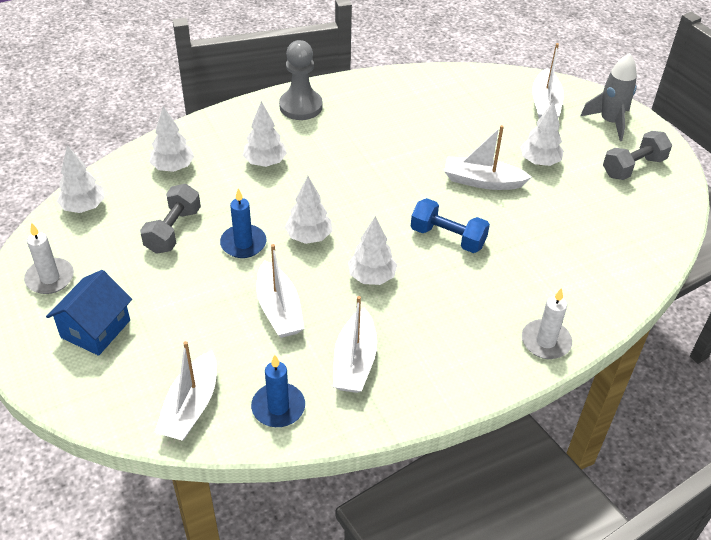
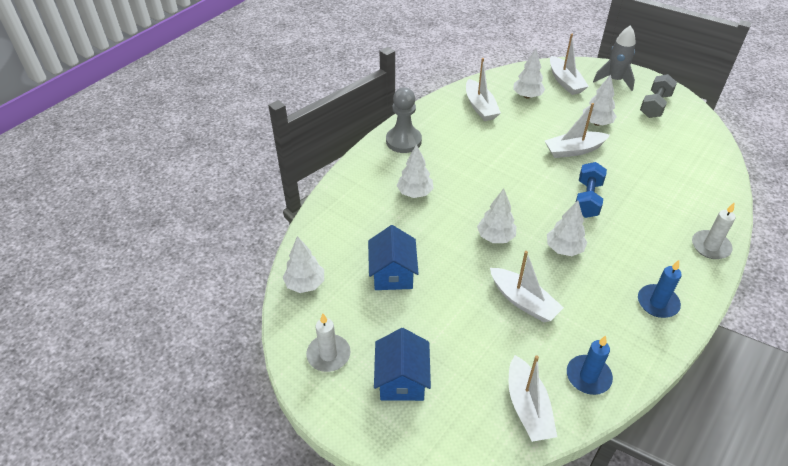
camera: 25 degrees left, 0 degrees up
(173, 167) = (349, 223): white tree -> white tree (527, 96)
(173, 230) = (392, 273): grey dumbbell -> blue house
(243, 243) = (454, 262): blue candle -> blue candle (657, 303)
(354, 362) = (608, 317): white boat -> white boat (480, 107)
(448, 237) = (587, 199): blue dumbbell -> blue dumbbell turned 75 degrees counterclockwise

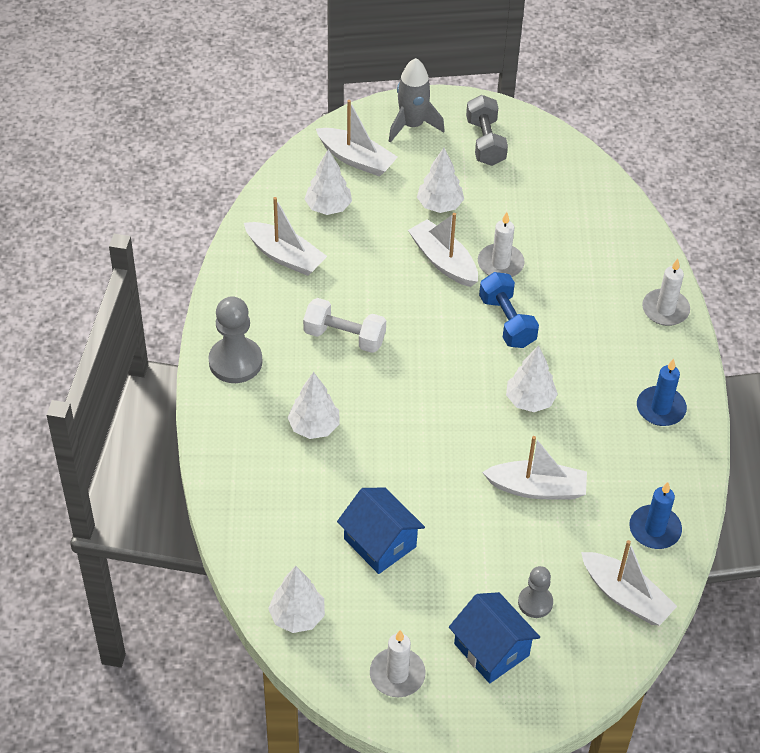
camera: 40 degrees left, 5 degrees up
(458, 369) = (535, 602): none -> grey pawn
(477, 159) = (344, 337): none -> white dumbbell
(495, 237) = (450, 429): white tree -> none
(573, 150) = (443, 261): white boat -> white boat turned 105 degrees clockwise
(610, 168) = (500, 264): none -> white candle

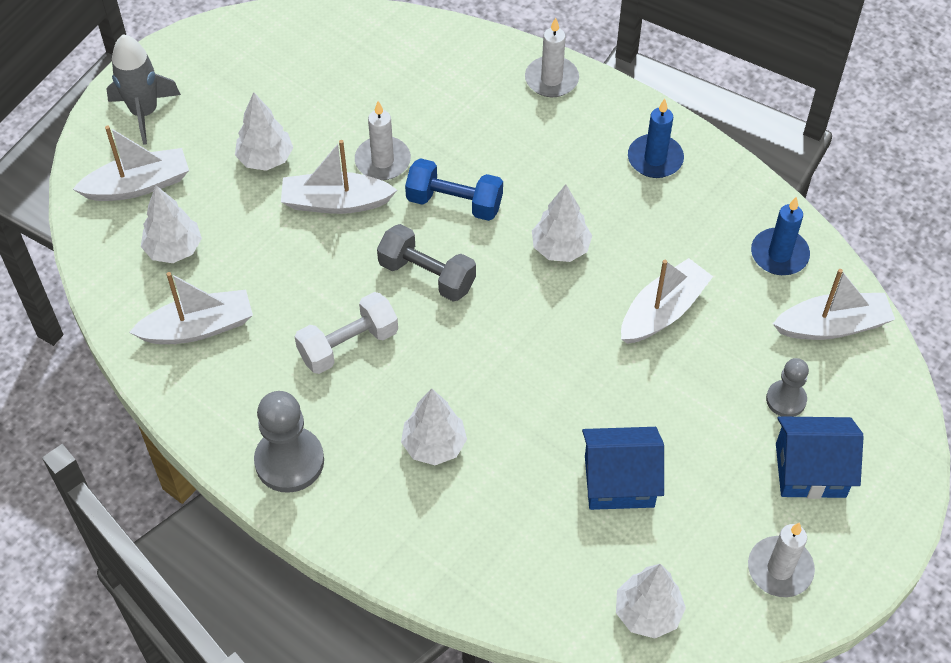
camera: 50 degrees left, 5 degrees up
(485, 142) = (227, 72): grey dumbbell -> grey dumbbell (427, 275)

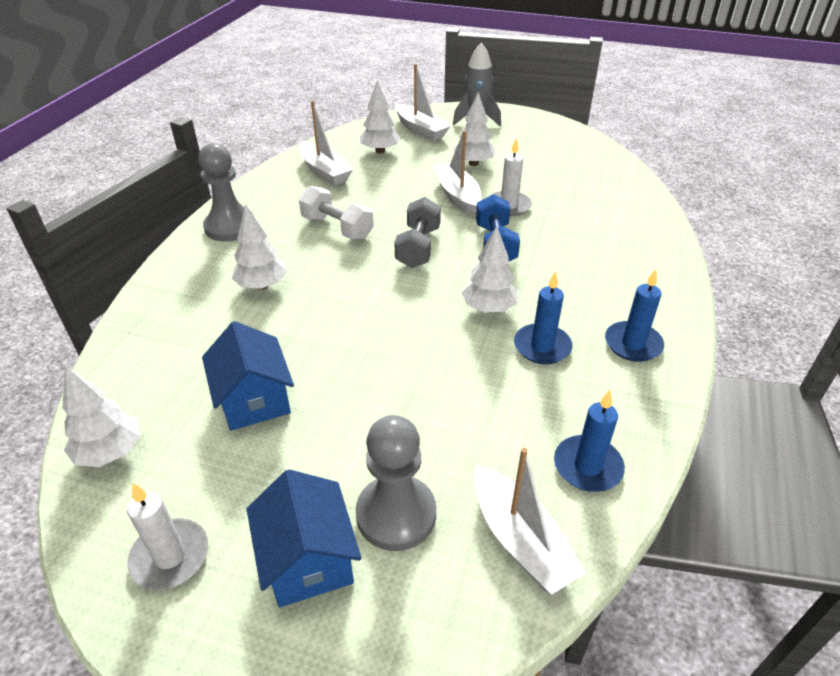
camera: 70 degrees right, 15 degrees down
(551, 79) = (662, 264): white candle -> none
(632, 227) = (542, 346): none -> blue candle
(663, 311) = (459, 388): white boat -> none
(786, 400) = (396, 514): grey pawn -> grey pawn, size x1.69

